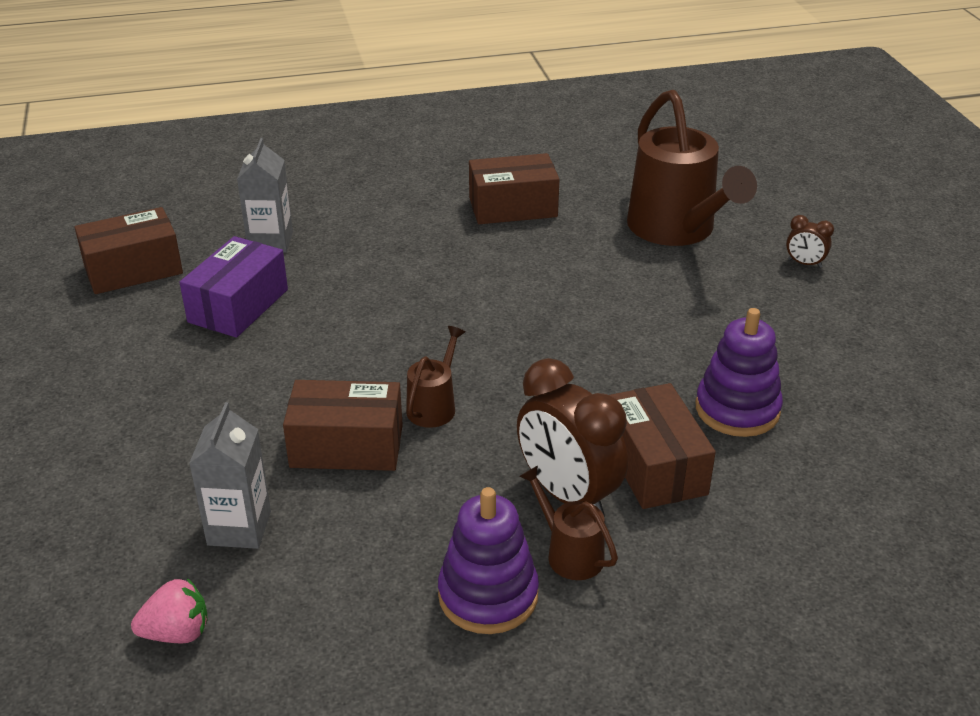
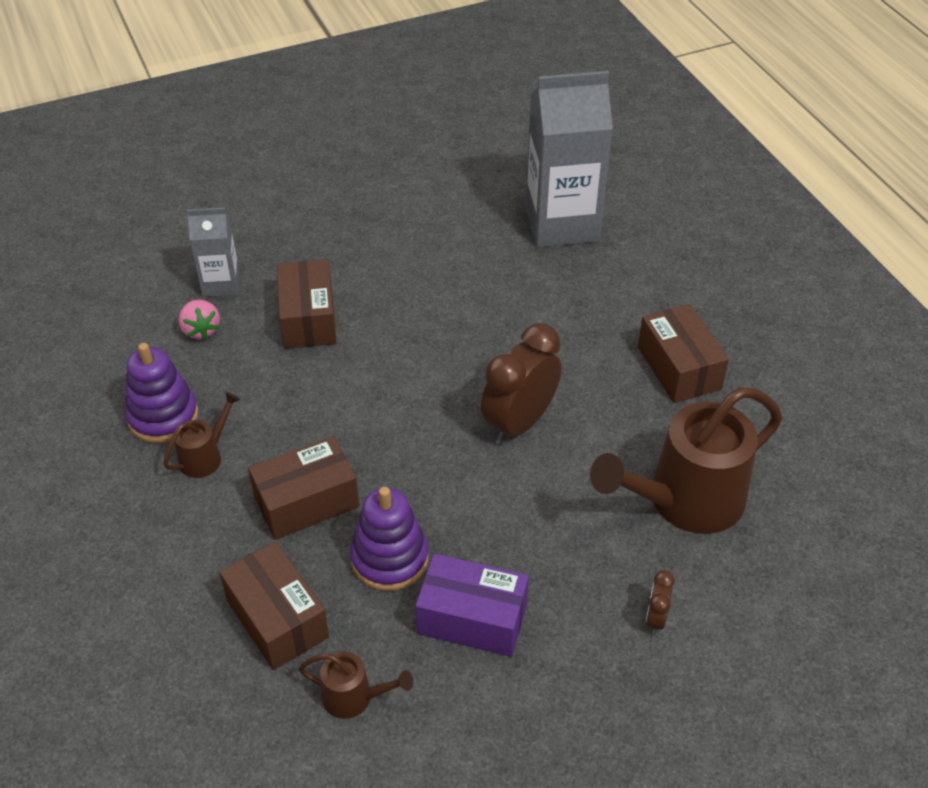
camera: 80 degrees right, 10 degrees up
(133, 269) = (499, 163): brown box -> brown box (277, 618)
(177, 633) = (131, 279): pink strawberry -> pink strawberry (201, 330)
(238, 306) = (466, 227): purple box -> purple box (472, 618)
(270, 242) = (562, 224): grey carton -> grey carton, size x1.89
(434, 405) = (362, 358): brown watering can -> brown watering can (355, 697)
(568, 495) = (267, 450): brown clock -> brown clock (519, 423)

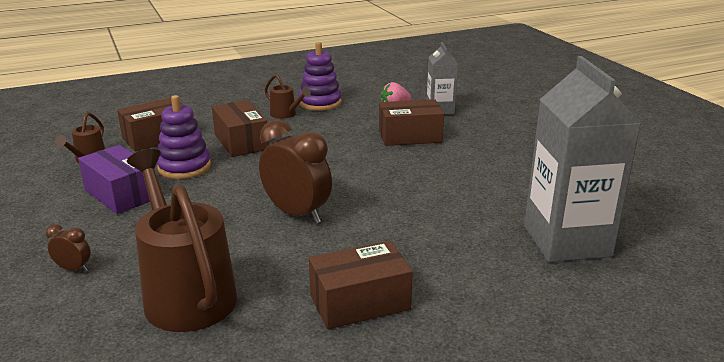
camera: 90 degrees right, 20 degrees down
(472, 618) = (121, 194): purple box -> purple box turned 60 degrees counterclockwise

